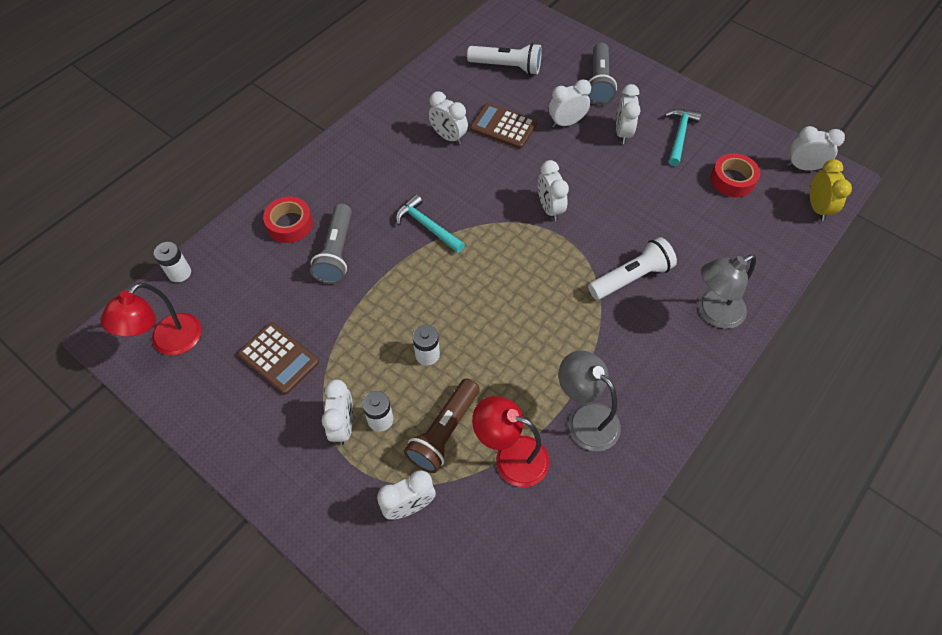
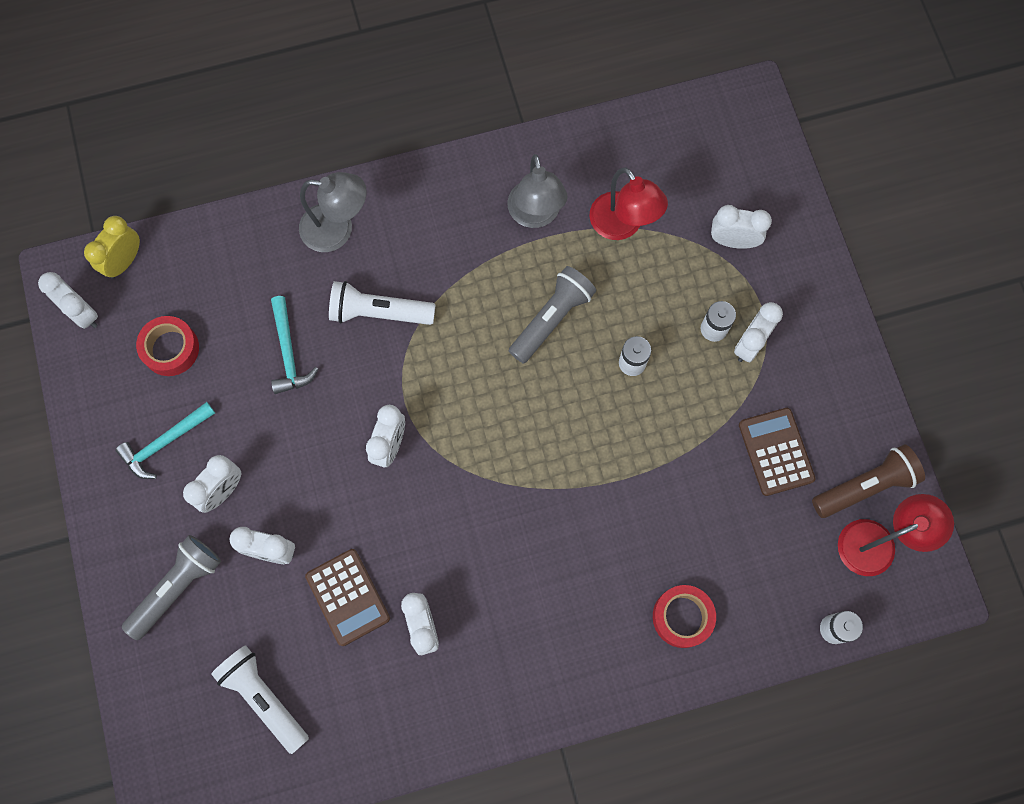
camera: 145 degrees left, 15 degrees up
(337, 252) = (651, 542): grey flashlight -> grey flashlight (551, 319)
(427, 226) = (535, 511): turquoise hammer -> turquoise hammer (289, 352)
(444, 432) = (664, 282): brown flashlight -> brown flashlight (865, 486)

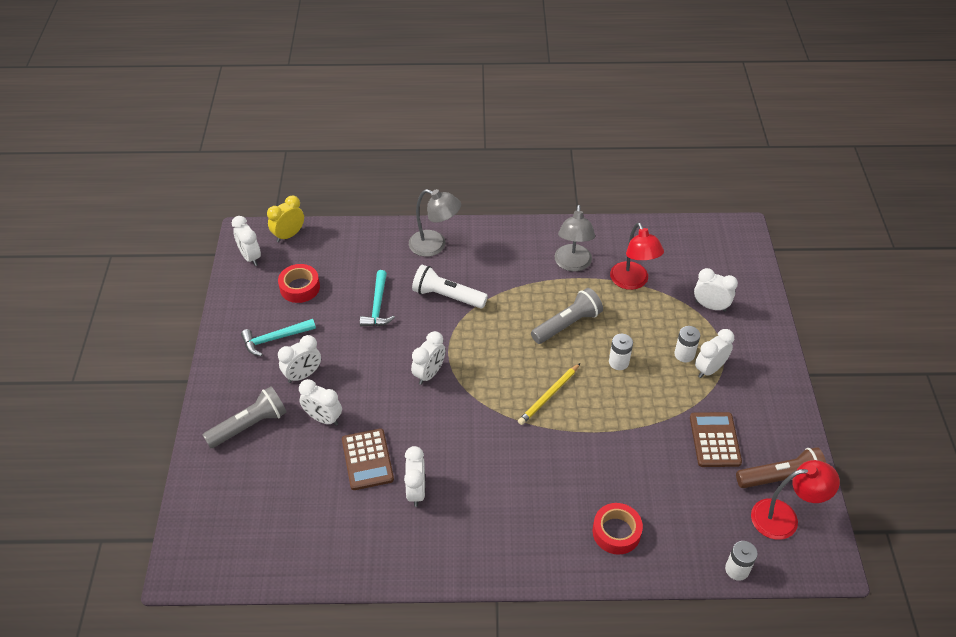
camera: 15 degrees right, 25 degrees down
(264, 698) = (284, 510): white flashlight -> none
(554, 439) = (549, 395): none -> yellow pencil

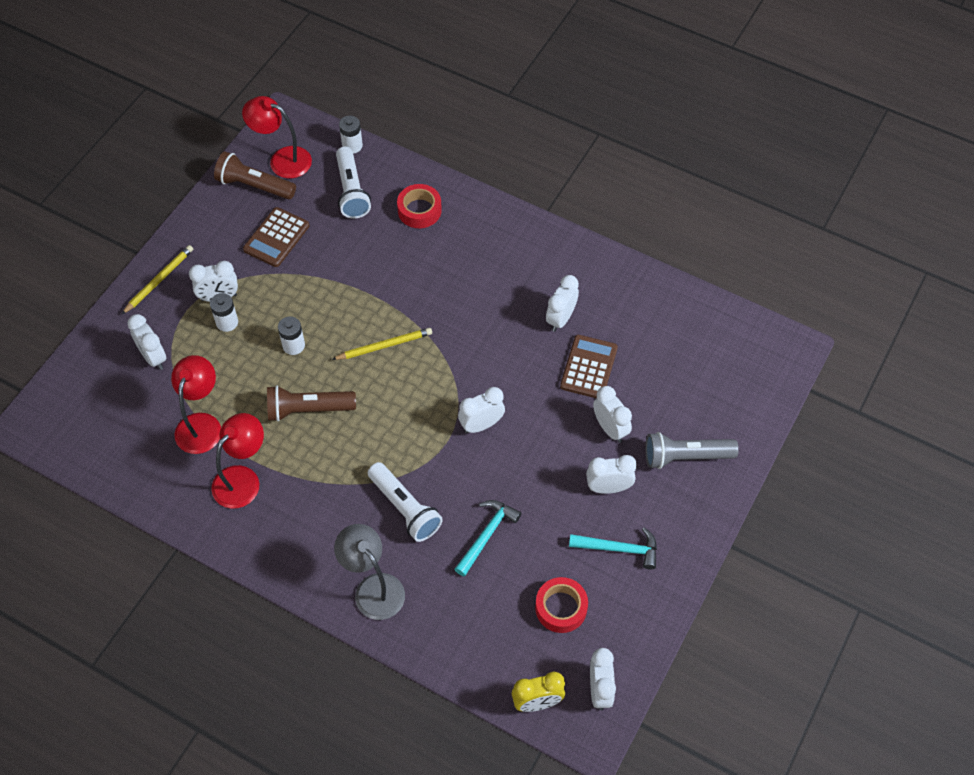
camera: 150 degrees left, 10 degrees up
(567, 324) = (308, 409): grey flashlight -> brown flashlight
(572, 264) = (243, 479): grey lamp -> red lamp
(693, 519) = (351, 191): none -> white flashlight
(767, 359) = (159, 280): none -> yellow pencil

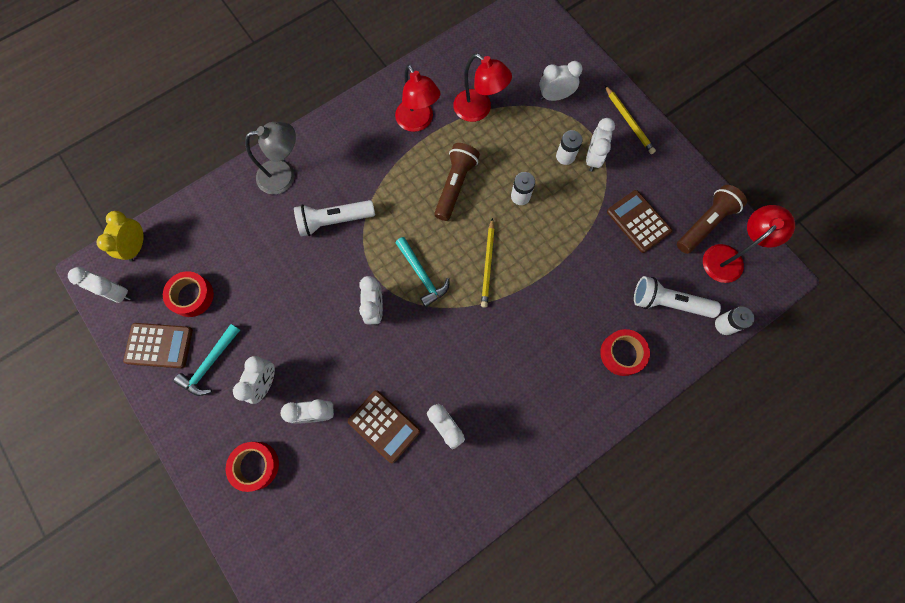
camera: 115 degrees right, 15 degrees up
(486, 535) = (279, 269): turquoise hammer -> turquoise hammer (422, 275)
(629, 610) = (159, 345): none -> brown calculator
(686, 457) = (255, 465): grey flashlight -> red tape

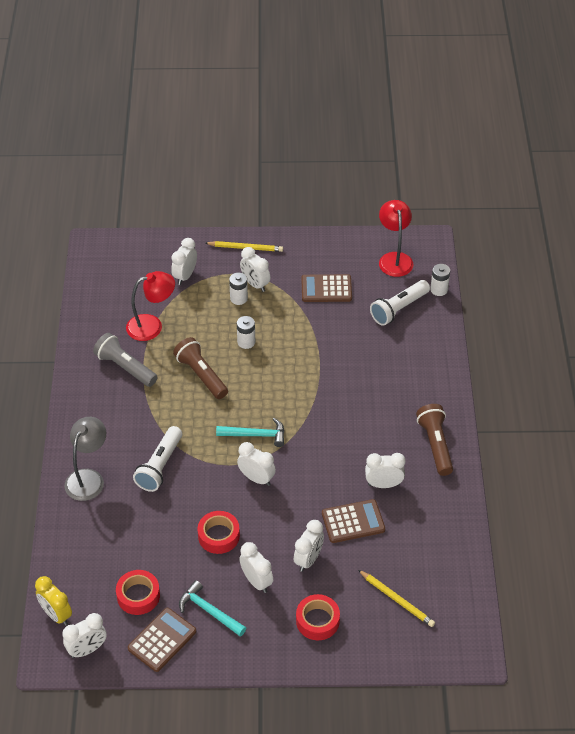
camera: 55 degrees left, 25 degrees down
(210, 364) = (209, 611): turquoise hammer -> turquoise hammer turned 150 degrees clockwise
(418, 122) = (125, 368): red lamp -> grey flashlight
(488, 264) = (282, 391): yellow pencil -> yellow pencil (397, 599)
(622, 354) = (413, 355): red tape -> red tape (218, 536)
(705, 224) = (360, 256): brown flashlight -> brown flashlight (435, 445)

